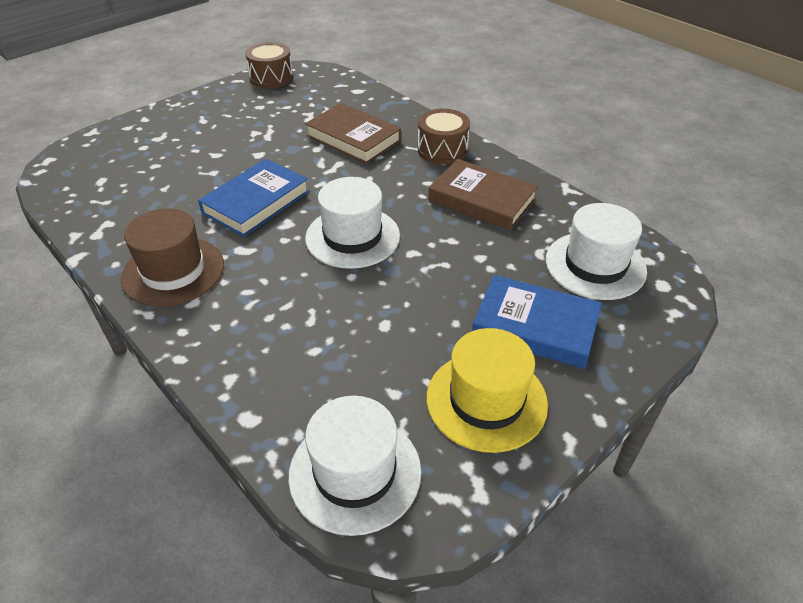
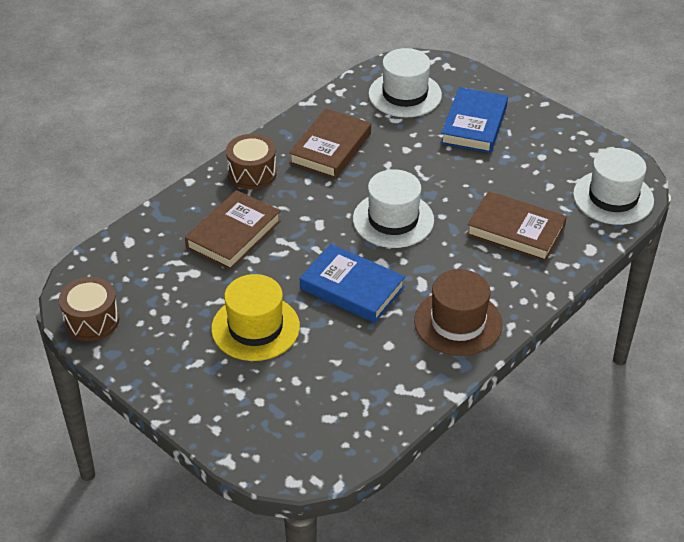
camera: 95 degrees left, 0 degrees up
(308, 341) = (515, 231): none -> brown book
(486, 400) = (544, 146): yellow hat -> yellow hat (255, 328)

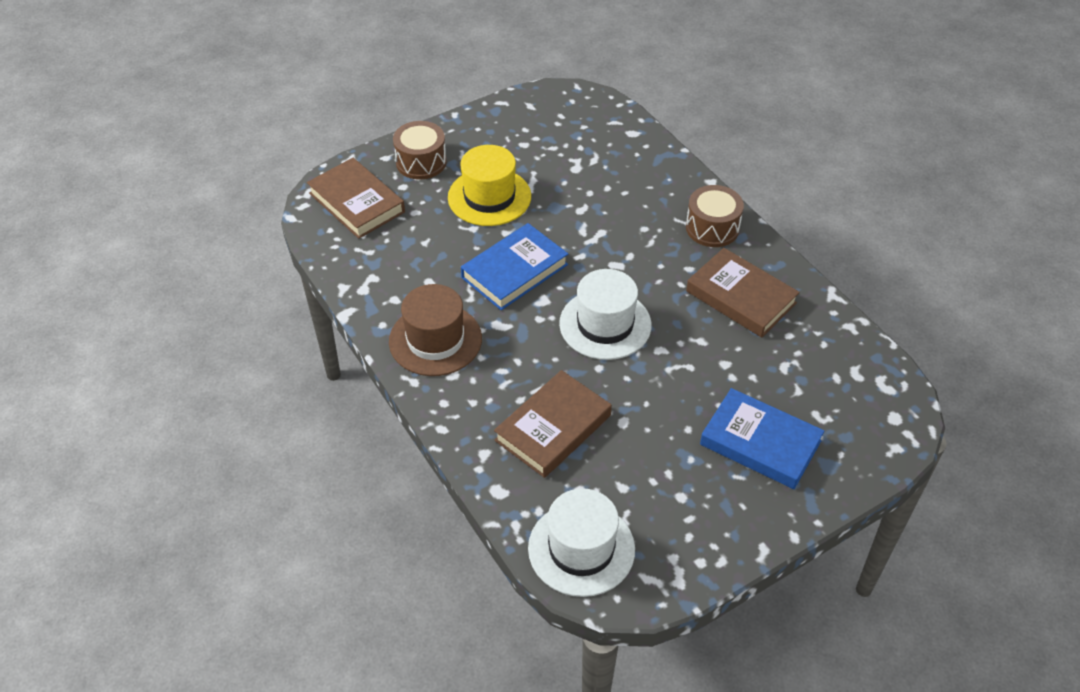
camera: 105 degrees right, 5 degrees up
(91, 320) = (539, 102): brown drum -> brown drum (421, 162)
(233, 234) = (620, 201): brown book -> brown book (357, 202)
(405, 94) = (835, 388): white hat -> none

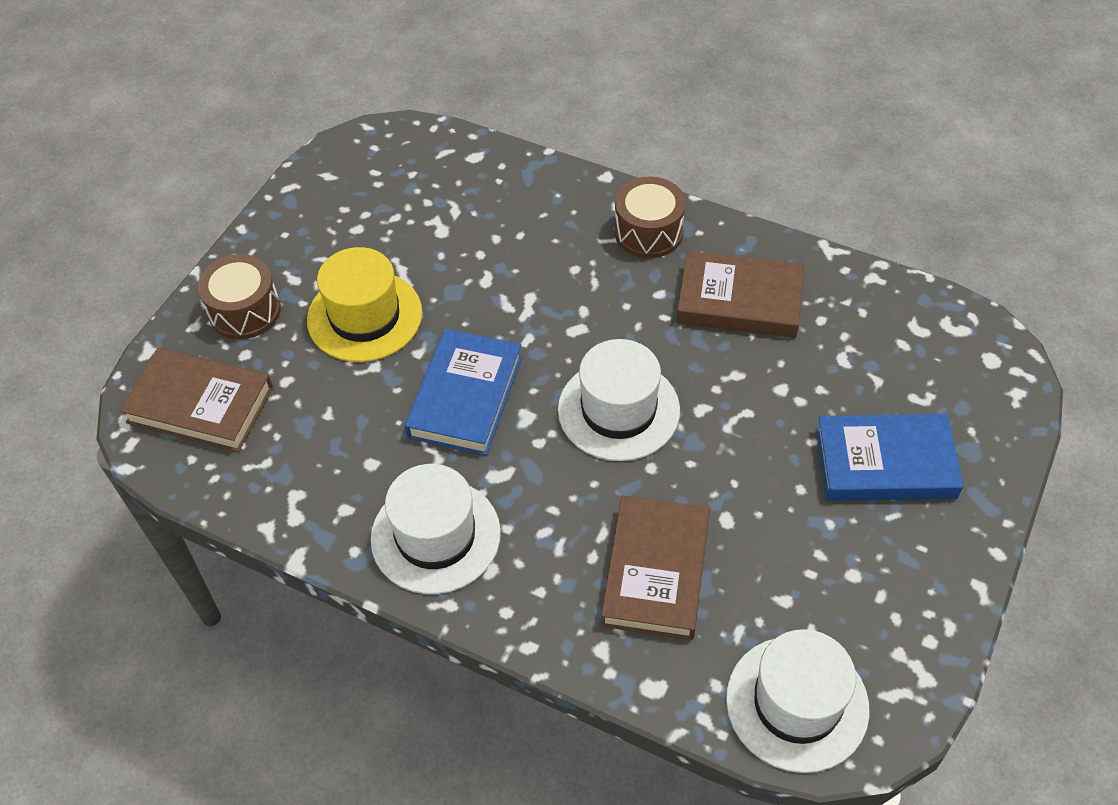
camera: 30 degrees left, 5 degrees up
(435, 340) = (435, 536): brown hat -> white hat

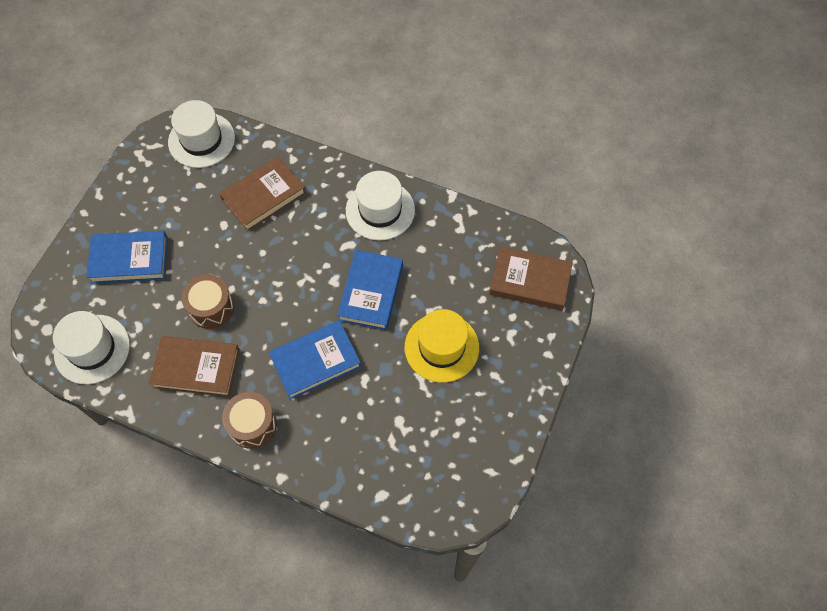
camera: 175 degrees right, 10 degrees up
(245, 311) = (521, 349): brown drum -> brown drum (211, 307)
(558, 304) = (315, 361): none -> blue book
(618, 410) = (279, 287): white hat -> white hat (92, 349)
(656, 571) = (263, 196): brown book -> brown book turned 45 degrees clockwise

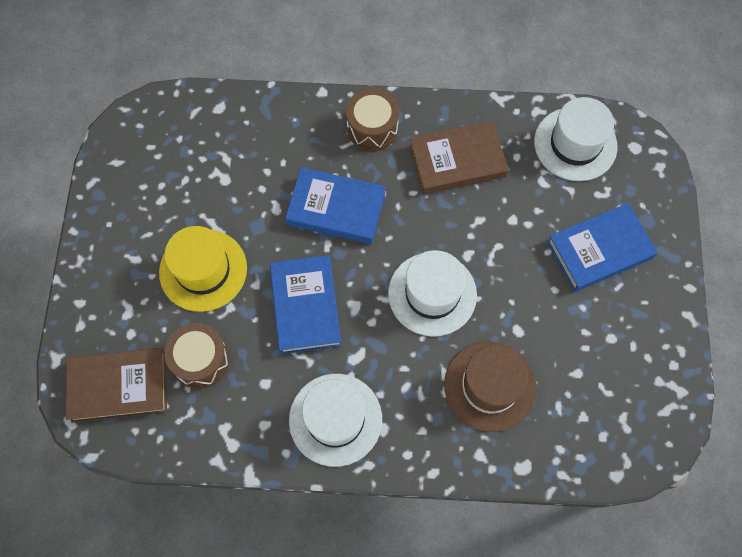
camera: 160 degrees right, 5 degrees up
(201, 140) = (613, 440): white hat -> white hat (432, 294)
(211, 307) = (477, 228): brown drum -> brown drum (201, 360)
(263, 196) = (490, 386): brown book -> brown hat
(315, 361) = (336, 209): blue book -> blue book turned 60 degrees clockwise

